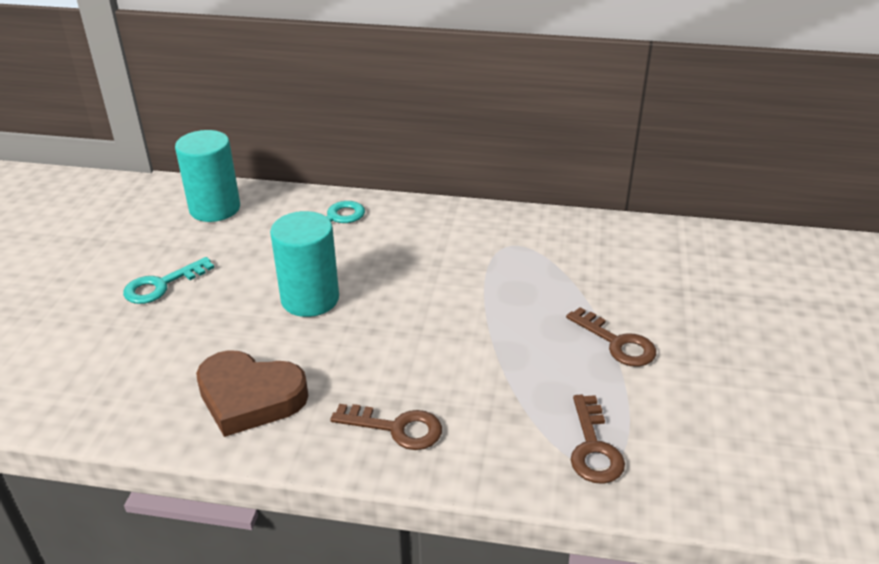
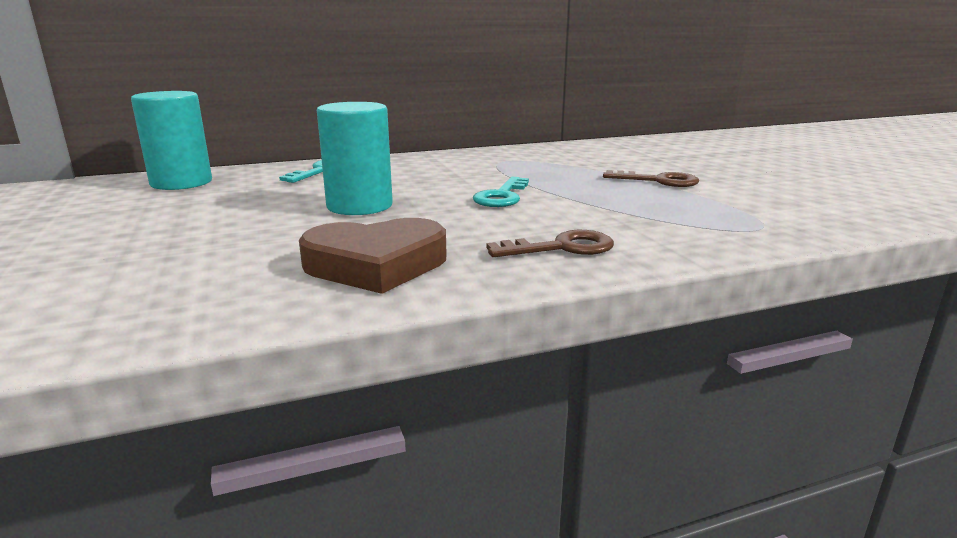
camera: 30 degrees left, 15 degrees down
(161, 285) = (166, 226): turquoise key -> turquoise key (502, 196)
(593, 448) = (736, 221): brown key -> none

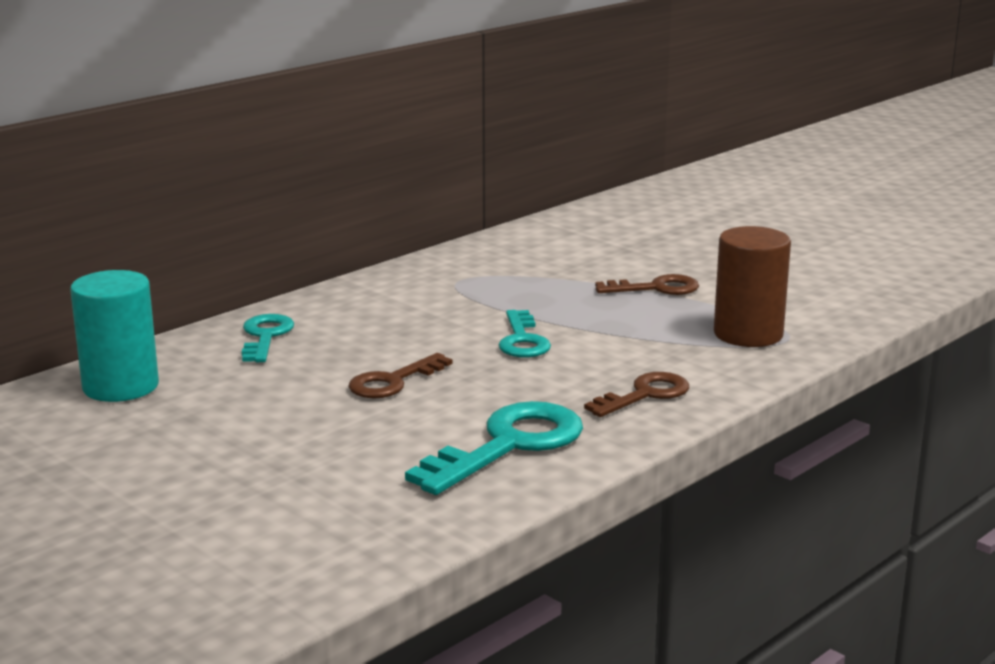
camera: 25 degrees left, 0 degrees up
(359, 206) = (393, 382): turquoise cylinder -> brown key
(376, 264) = (509, 445): brown heart -> turquoise key
(718, 219) = (748, 334): none -> brown cylinder

